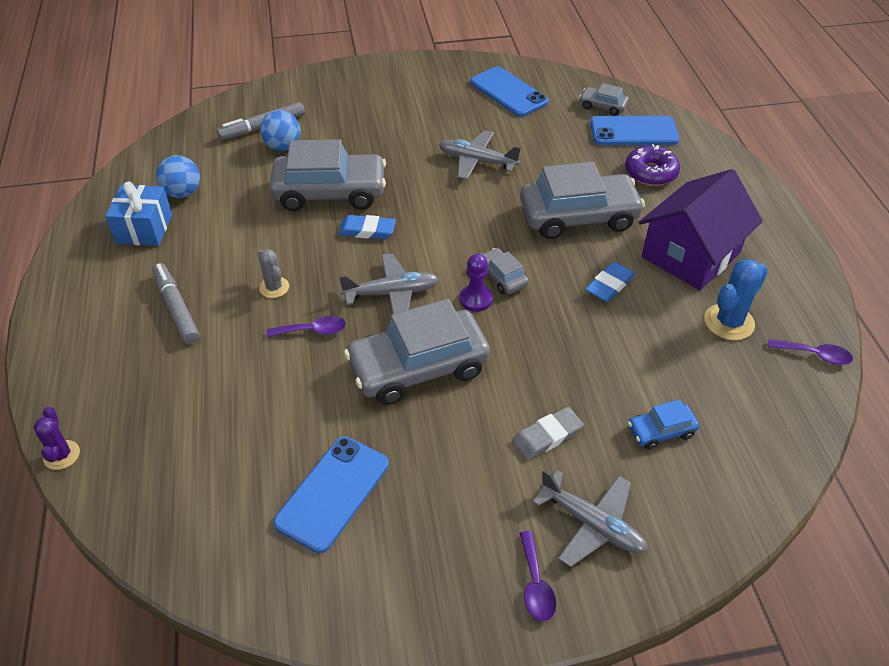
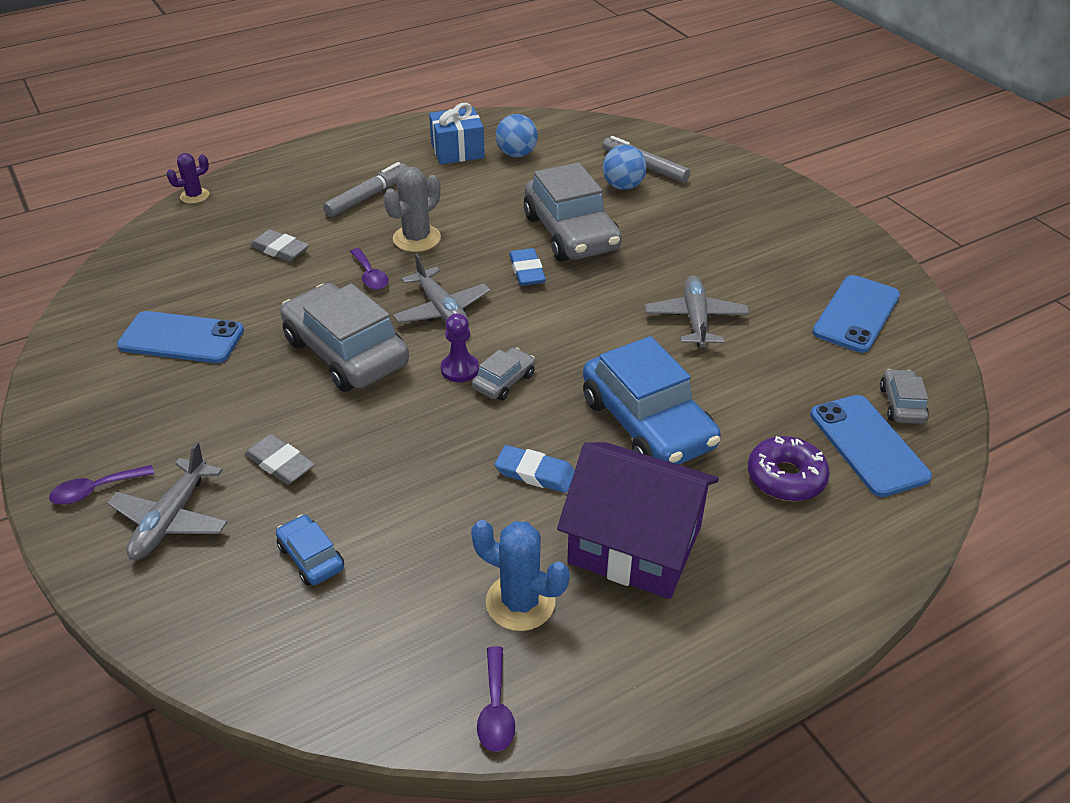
camera: 70 degrees right, 5 degrees down
(225, 391) = (280, 249): none -> grey eraser
(274, 287) = (416, 238): grey cactus -> grey cactus, size x1.59
(578, 216) = (647, 423): grey car -> blue car

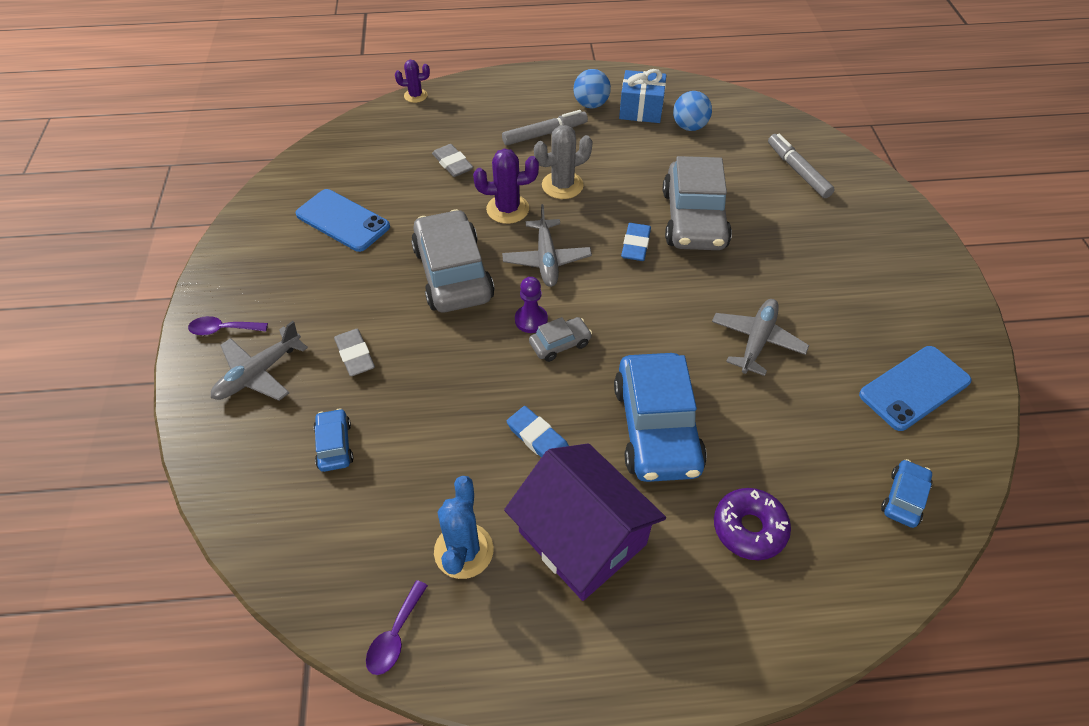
camera: 25 degrees right, 10 degrees up
(370, 276) = (507, 209): purple spoon -> purple cactus
(520, 602) = (463, 551): blue cactus -> blue cactus turned 45 degrees clockwise
(623, 186) = (766, 185): blue ball -> blue ball (591, 104)
(868, 445) = (845, 527): blue phone -> none
(901, 404) = (904, 498): grey car -> blue car

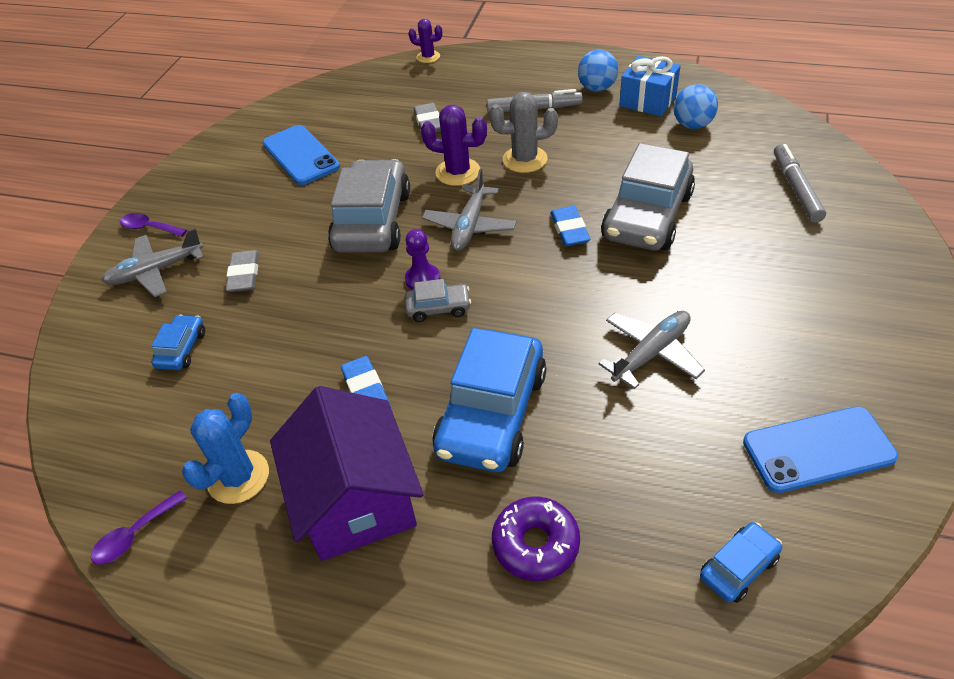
camera: 25 degrees right, 5 degrees down
(635, 245) = (569, 230): blue eraser -> blue eraser turned 45 degrees counterclockwise

